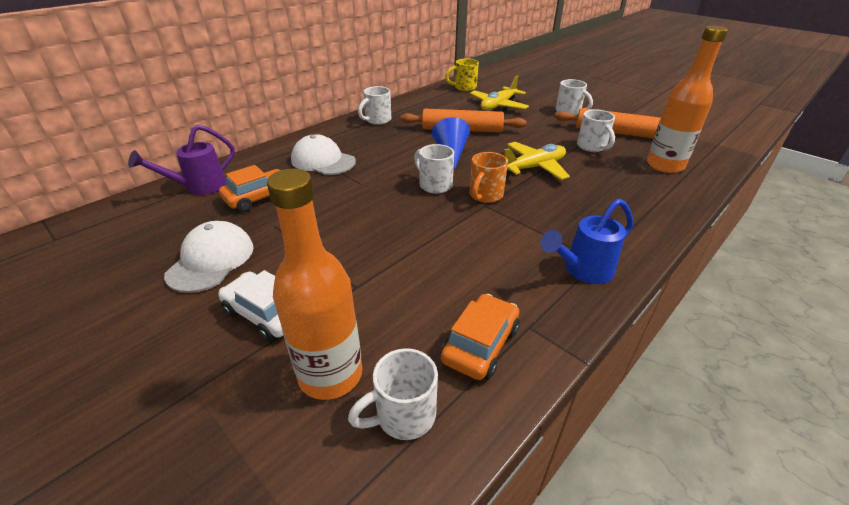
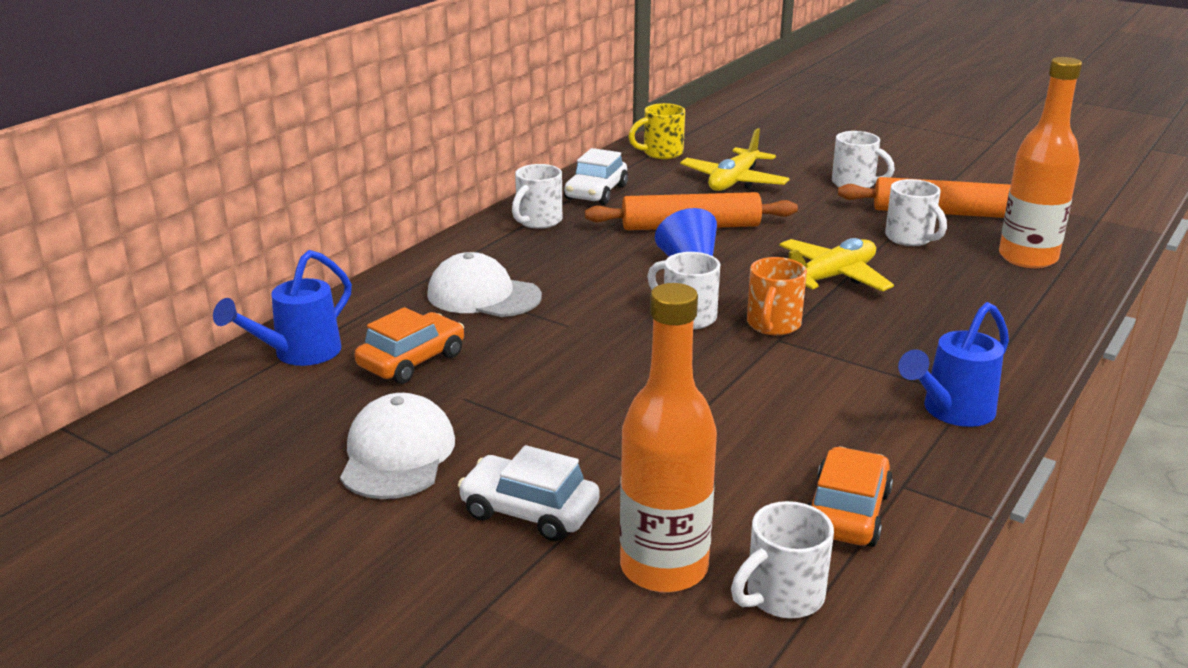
camera: 10 degrees left, 10 degrees down
(199, 187) = (298, 354): purple watering can -> blue watering can
(417, 106) = (596, 192): none -> white car

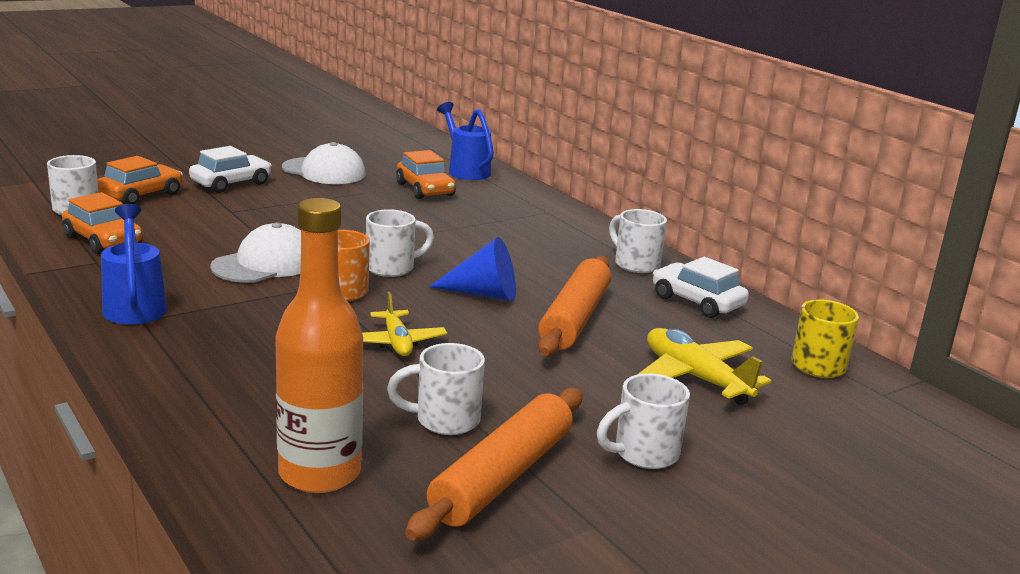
camera: 110 degrees right, 5 degrees down
(483, 295) = (500, 220): white cap -> white cap (265, 264)
(664, 568) = (141, 195): orange bottle -> orange car
(831, 278) = (397, 342): yellow plane -> yellow plane, size x0.67

